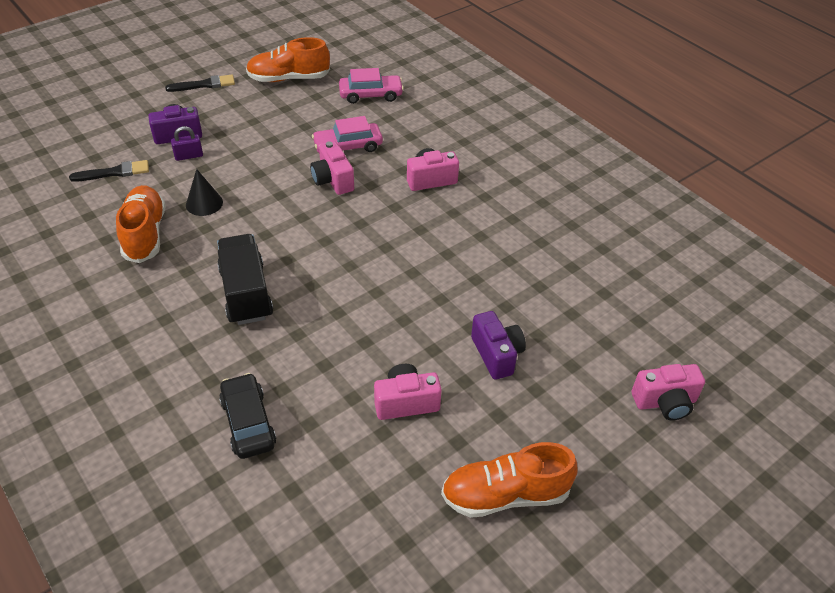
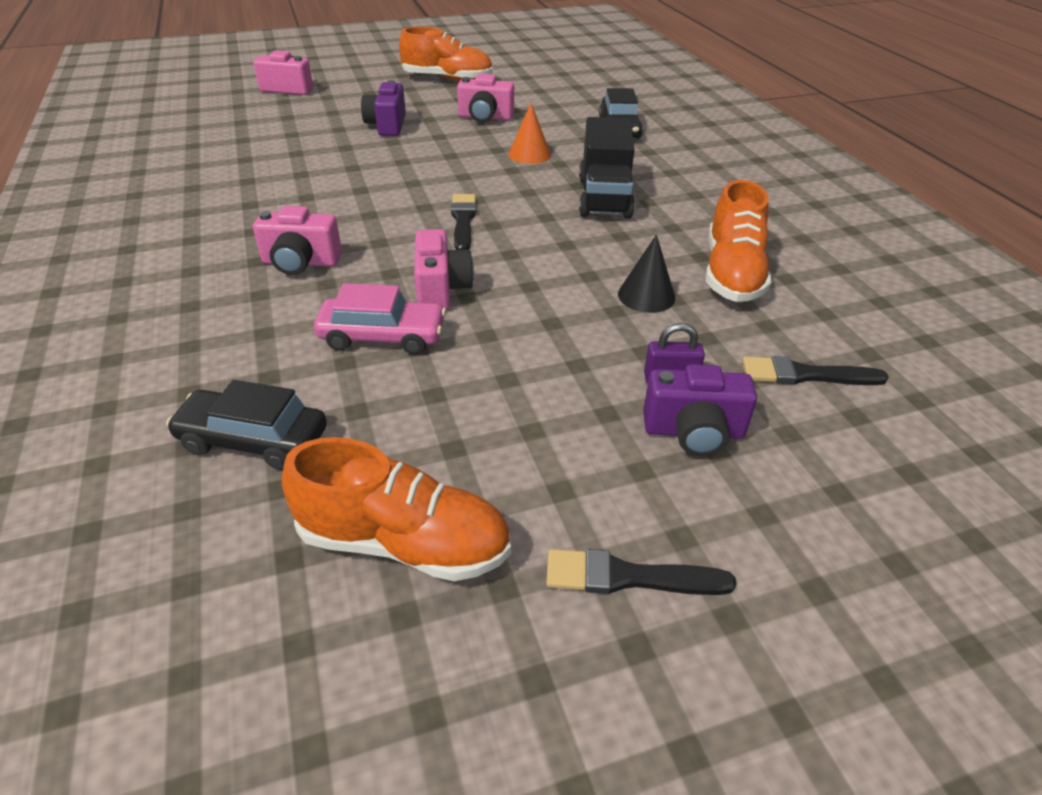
camera: 160 degrees left, 5 degrees down
(330, 341) = (529, 154): none -> orange cone
(349, 239) = (463, 220): none -> black brush
(370, 95) = (253, 440): pink car -> black car

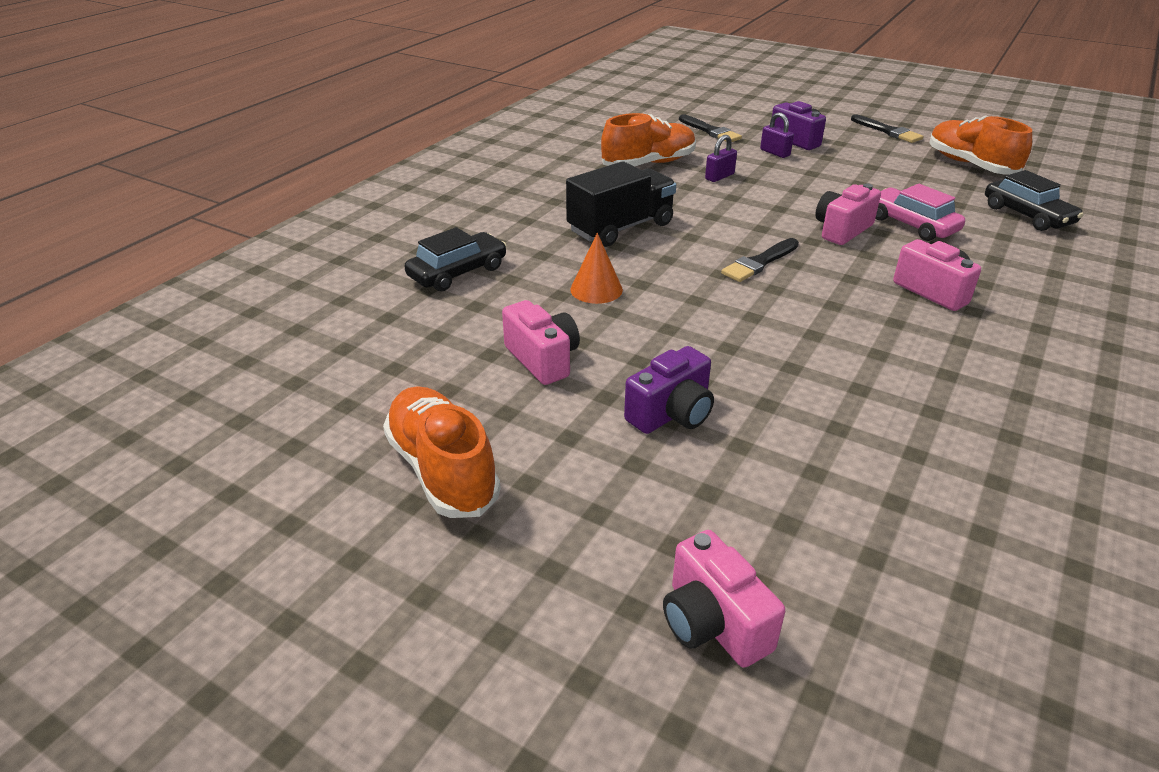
camera: 130 degrees left, 5 degrees down
(646, 296) = (719, 176): black cone -> purple padlock

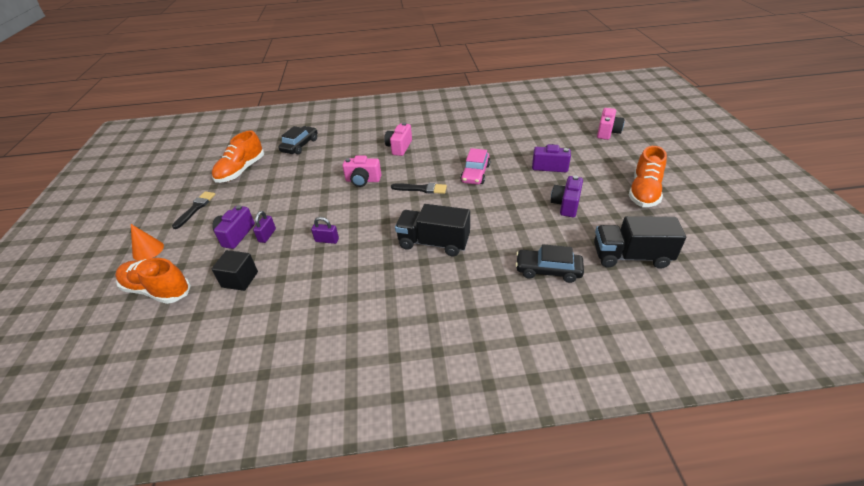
camera: 125 degrees left, 5 degrees up
(370, 341) = (631, 256): none -> black truck
(543, 359) = (566, 205): pink camera -> purple camera
(596, 289) = (501, 219): orange cone -> orange cone (148, 250)
(649, 164) = (329, 278): orange shoe -> orange shoe (157, 290)
(710, 131) = (240, 279): black brush -> black cube
(911, 224) = (338, 166): pink car -> pink car (475, 173)

